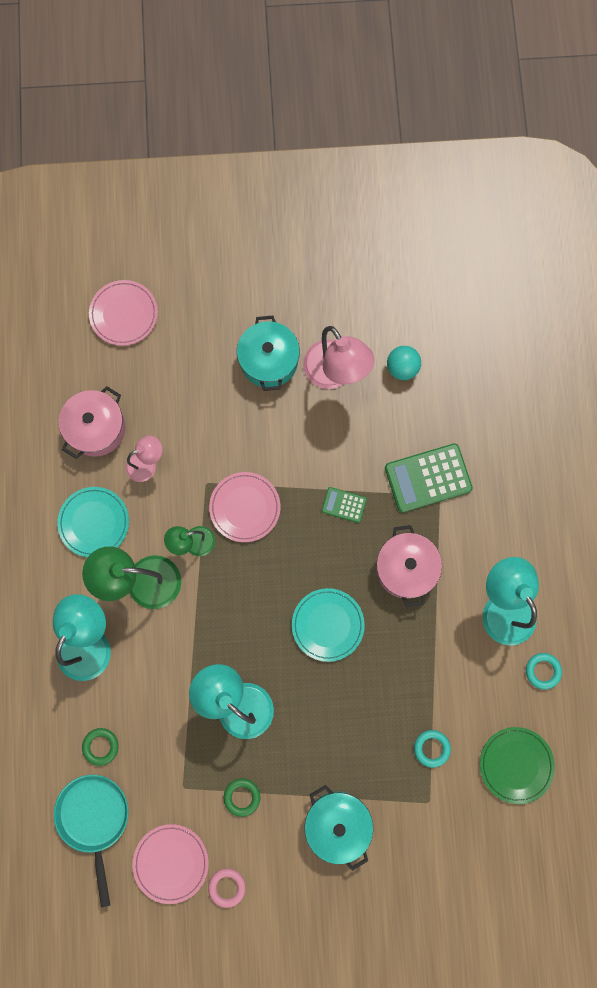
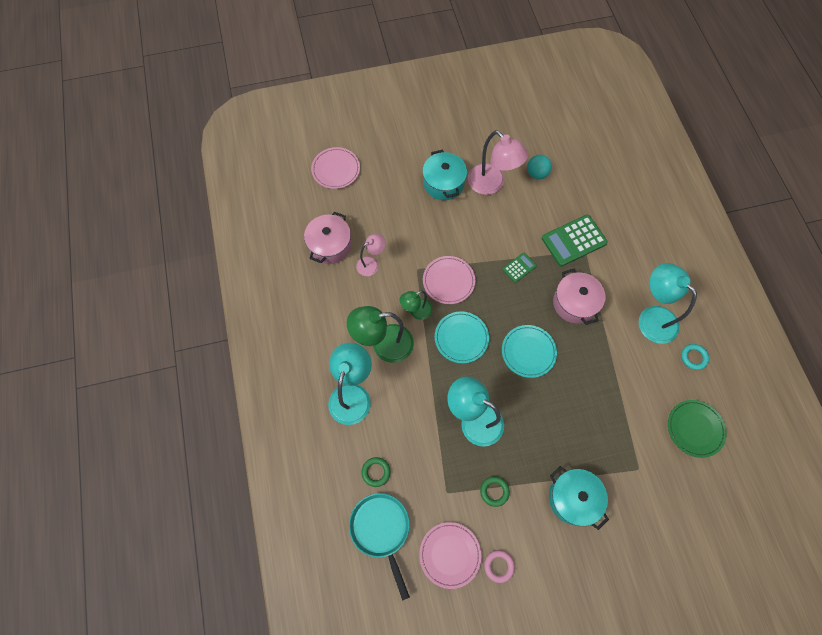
camera: 10 degrees left, 10 degrees down
(94, 522) = (340, 309): turquoise plate -> turquoise plate (461, 338)
(344, 505) = (519, 268): green calculator -> green calculator turned 135 degrees clockwise
(431, 748) = (629, 428): turquoise ring -> none

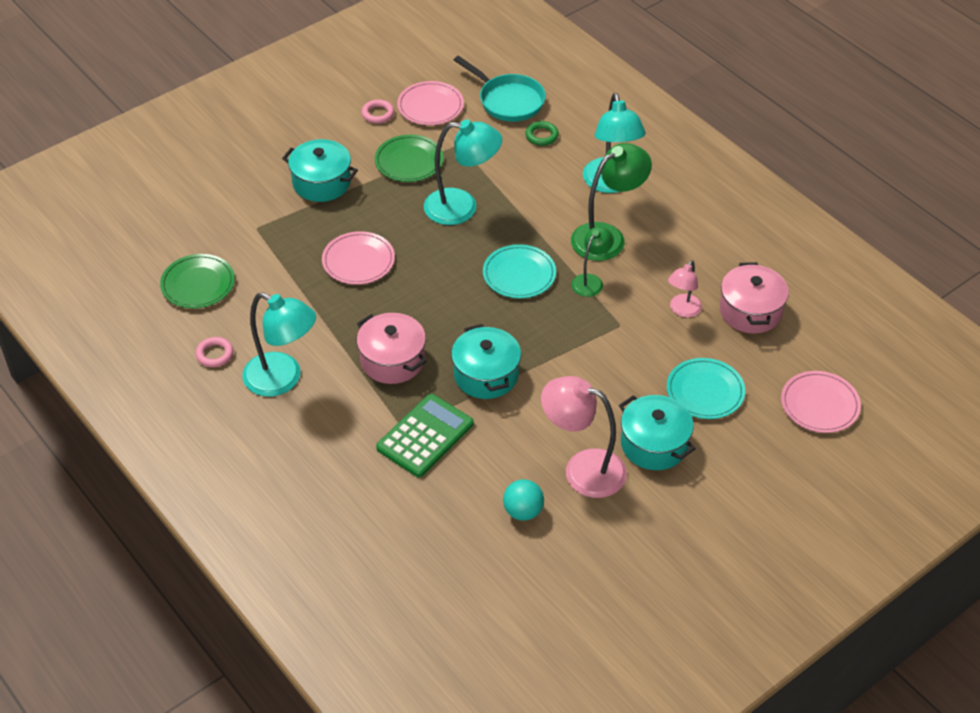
camera: 155 degrees right, 20 degrees down
(448, 281) = (571, 326): pink plate -> pink plate (358, 261)
(494, 491) = (409, 161): green ring -> green plate
(519, 268) = (486, 375): green calculator -> turquoise pot
(528, 352) = (429, 289): turquoise plate -> turquoise plate (705, 391)
(693, 357) = (215, 354): turquoise ring -> pink ring

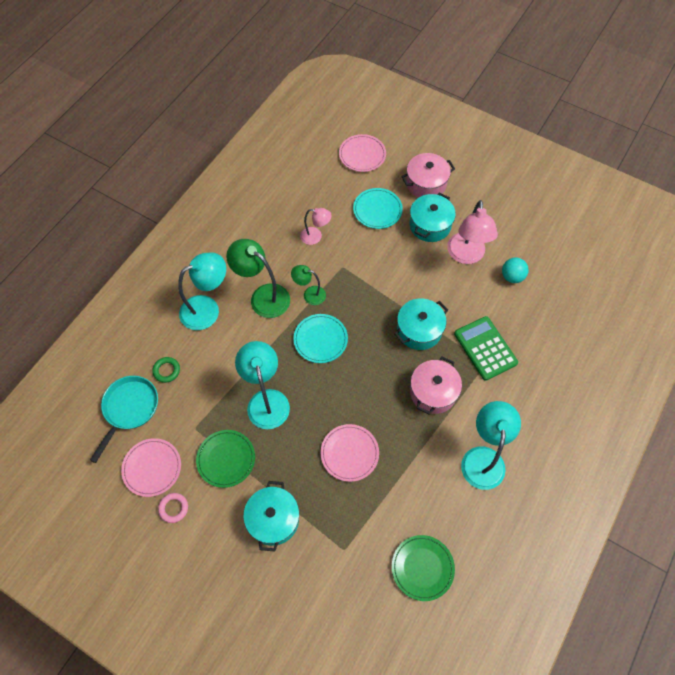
camera: 110 degrees left, 15 degrees up
(215, 354) = (484, 518): pink ring -> none
(425, 436) = (485, 348): green calculator -> green calculator turned 45 degrees clockwise
(750, 311) = (301, 201): pink pot -> pink pot (426, 183)

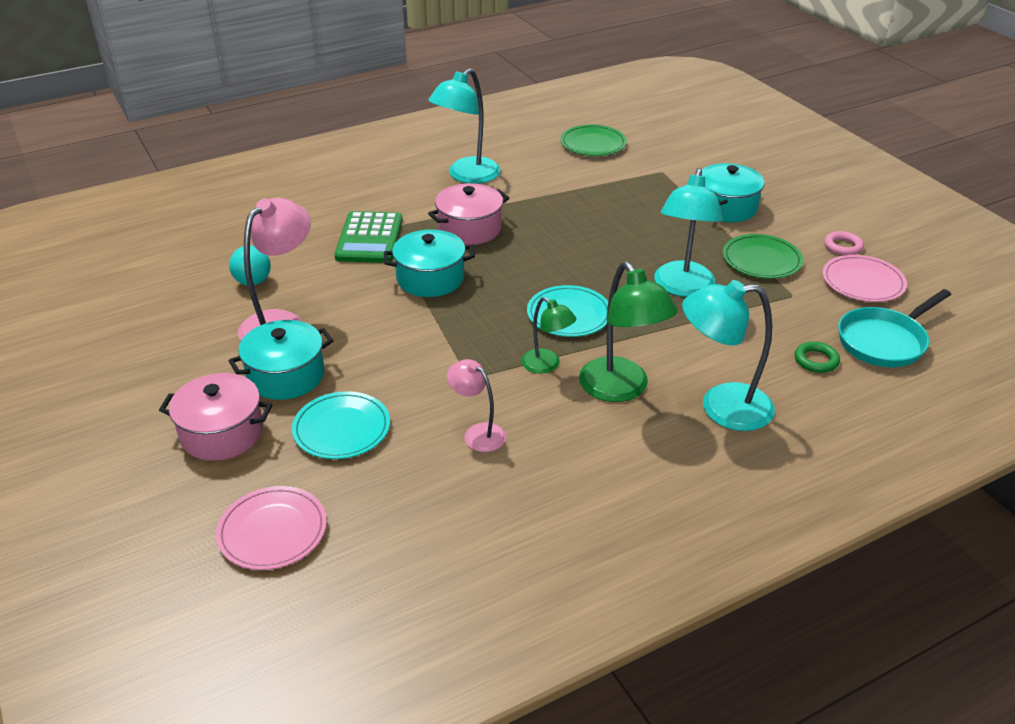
camera: 150 degrees left, 25 degrees down
(349, 453) = (608, 220): pink plate -> none

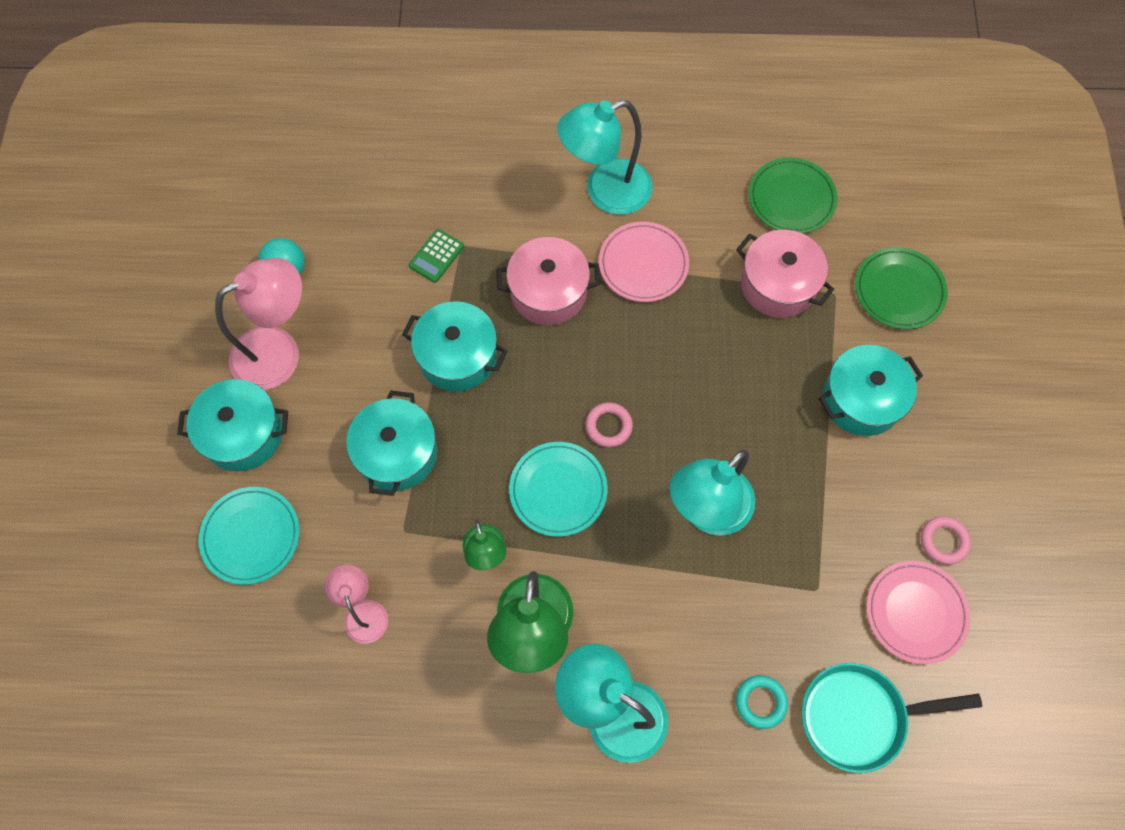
camera: 30 degrees right, 30 degrees up
(222, 433) = (150, 483): pink pot -> pink pot (778, 285)
(272, 531) = (128, 633): pink plate -> pink plate (643, 264)
(369, 238) = (436, 256): green calculator -> green calculator, size x0.52
(427, 340) = (397, 453): none -> turquoise pot
(574, 273) = (608, 426): none -> pink ring
(761, 260) = (829, 513): green plate -> green plate (899, 290)
(816, 360) = (760, 702): green ring -> turquoise ring

